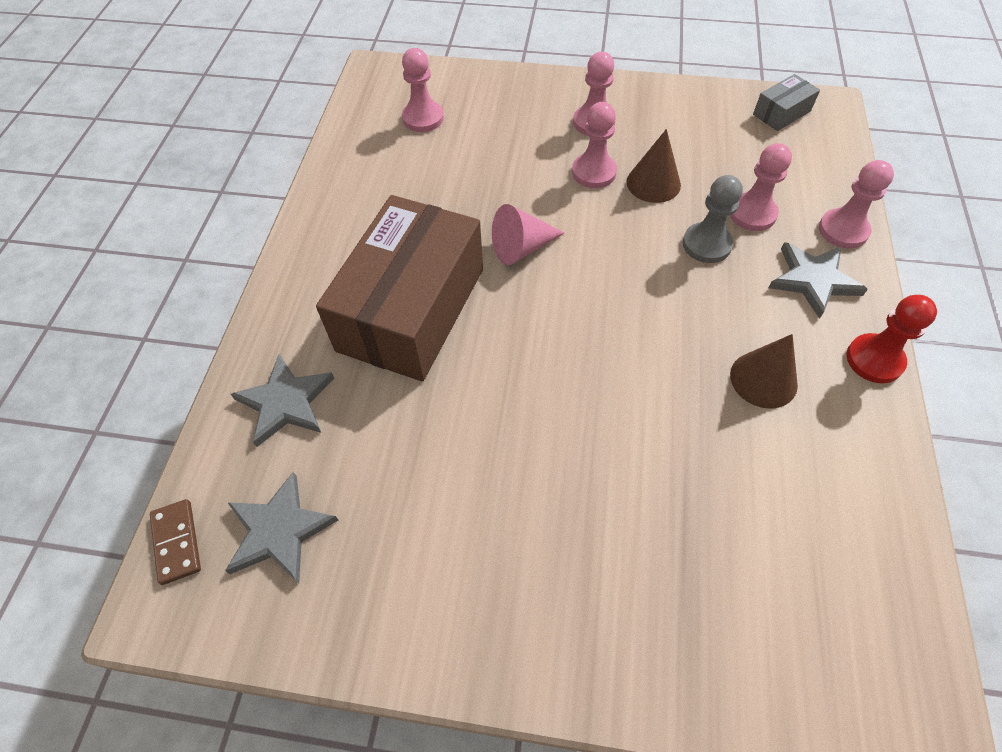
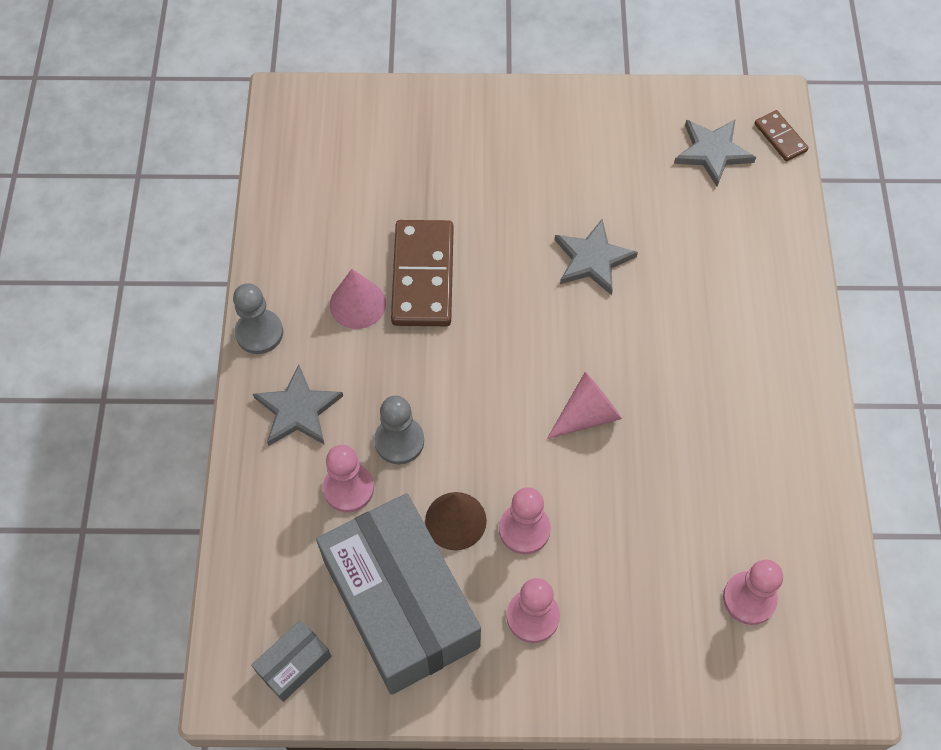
camera: 170 degrees right, 5 degrees up
(285, 402) = (751, 238): grey star -> grey star (592, 259)
(412, 309) = (676, 334): brown box -> none
(687, 403) = (422, 276): none -> brown domino
(699, 137) = (401, 604): none -> grey box
(763, 379) = (357, 304): brown cone -> pink cone
(843, 230) = (256, 476): pink pawn -> none
(874, 360) = (259, 333): red pawn -> grey pawn

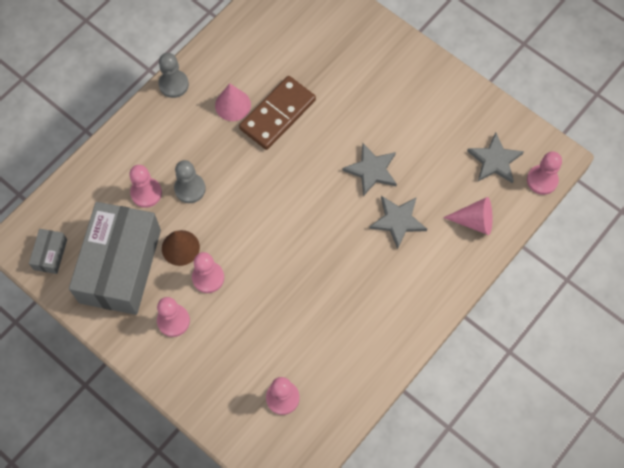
camera: 40 degrees right, 5 degrees up
(294, 664) = (50, 254): grey box -> grey box turned 75 degrees counterclockwise
(298, 410) = (157, 137): grey star -> grey star (398, 221)
(587, 414) = (291, 247): pink cone -> pink cone (474, 221)
(780, 137) = (542, 180): brown domino -> pink pawn

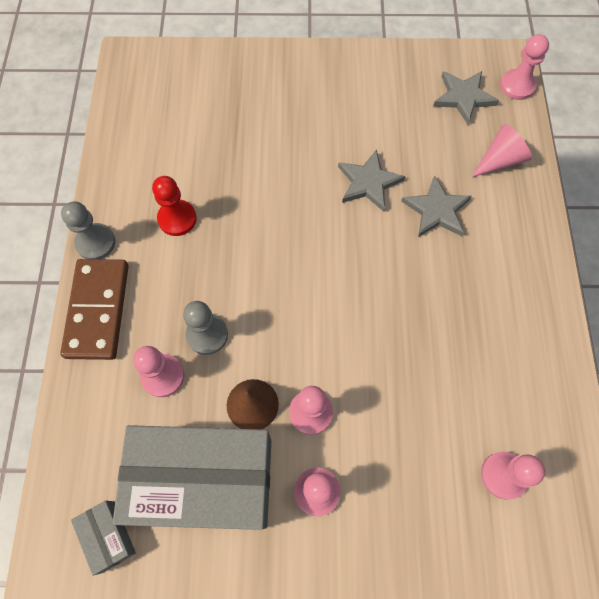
camera: 40 degrees left, 0 degrees up
(120, 266) = (203, 480): grey box -> grey box turned 60 degrees counterclockwise
(233, 105) = (177, 219): pink cone -> red pawn
(277, 114) = (231, 196): brown domino -> brown domino (97, 310)

